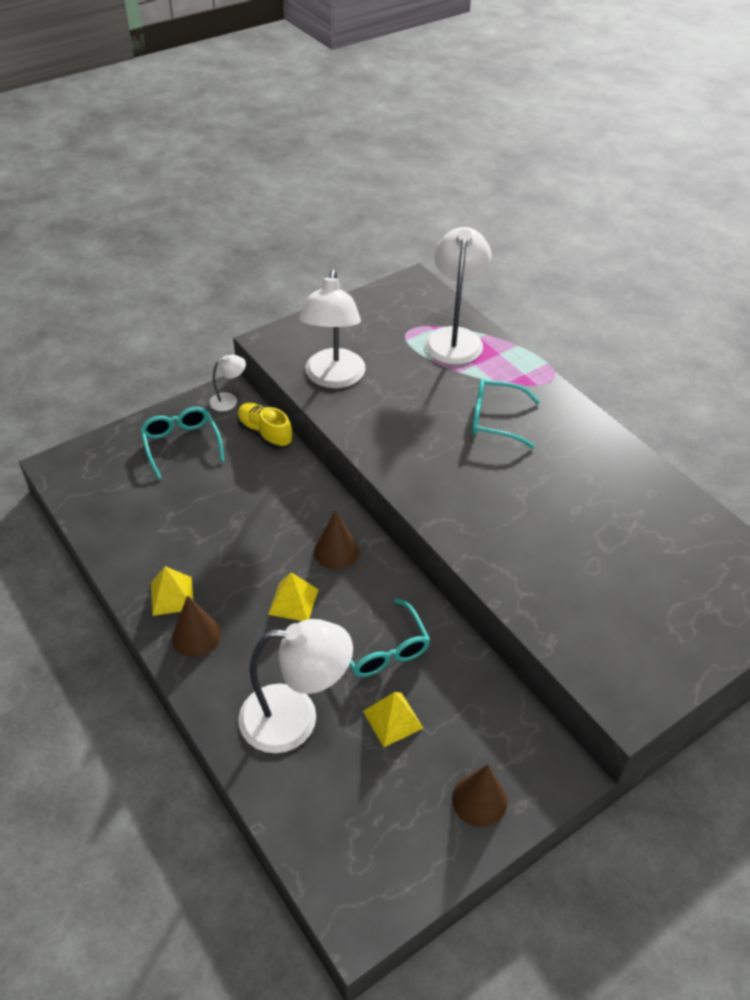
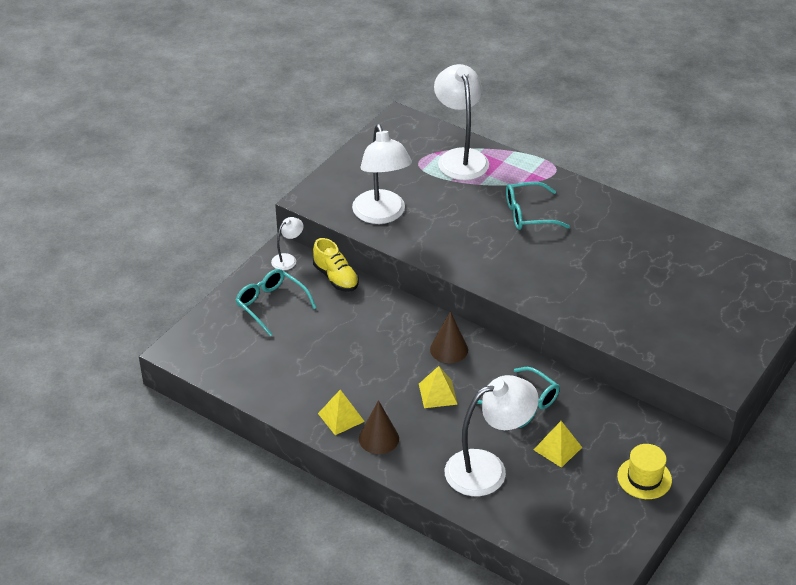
camera: 20 degrees left, 5 degrees down
(265, 433) = (336, 278): yellow shoe -> yellow shoe turned 150 degrees counterclockwise
(479, 800) = (644, 478): brown cone -> yellow hat

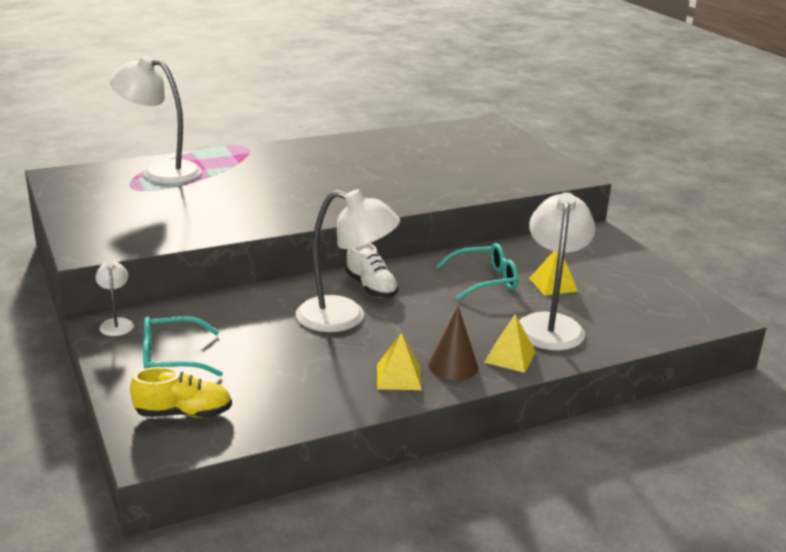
camera: 60 degrees left, 15 degrees down
(336, 278) = (188, 307): yellow shoe -> yellow shoe (183, 413)
(381, 215) = (176, 226): white lamp -> white lamp (345, 317)
(437, 394) = (424, 313): yellow pyramid -> yellow pyramid (510, 357)
(449, 349) = (371, 287): brown cone -> white shoe
(528, 214) = (282, 172): turquoise glasses -> none
(644, 478) = (620, 263): yellow hat -> none

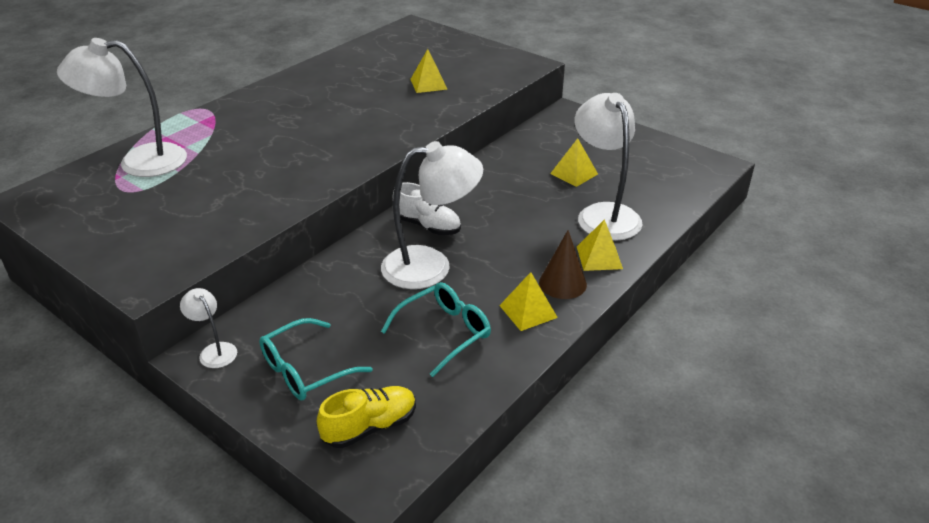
camera: 25 degrees left, 10 degrees up
(456, 171) = (428, 84): none -> yellow pyramid
(485, 280) = (517, 187): turquoise glasses -> turquoise glasses (444, 332)

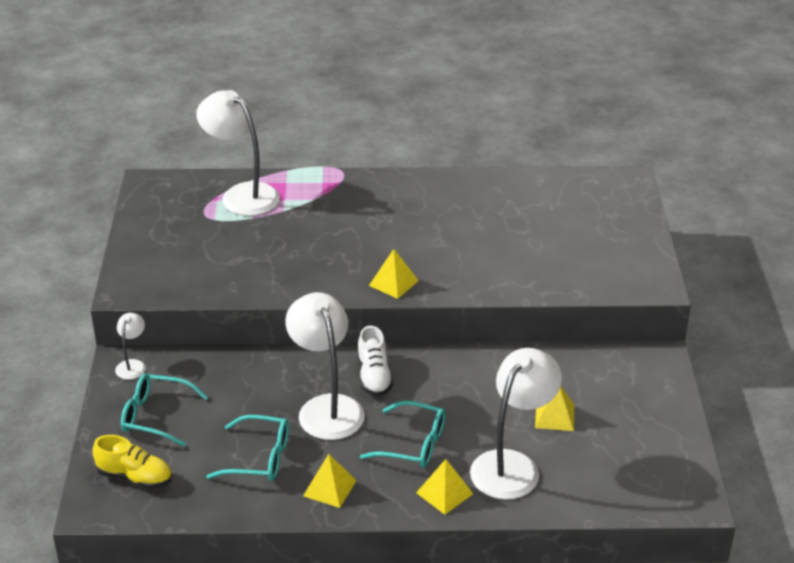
camera: 50 degrees right, 0 degrees up
(428, 84) = (533, 251): yellow pyramid -> yellow pyramid (393, 283)
(431, 266) = (326, 407): white lamp -> white lamp turned 150 degrees counterclockwise
(528, 245) = (413, 444): none -> turquoise glasses
(562, 283) = (385, 489): brown cone -> none

